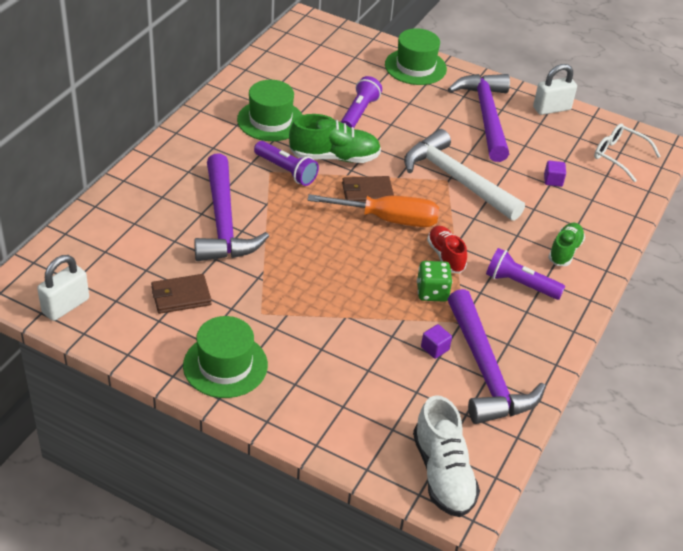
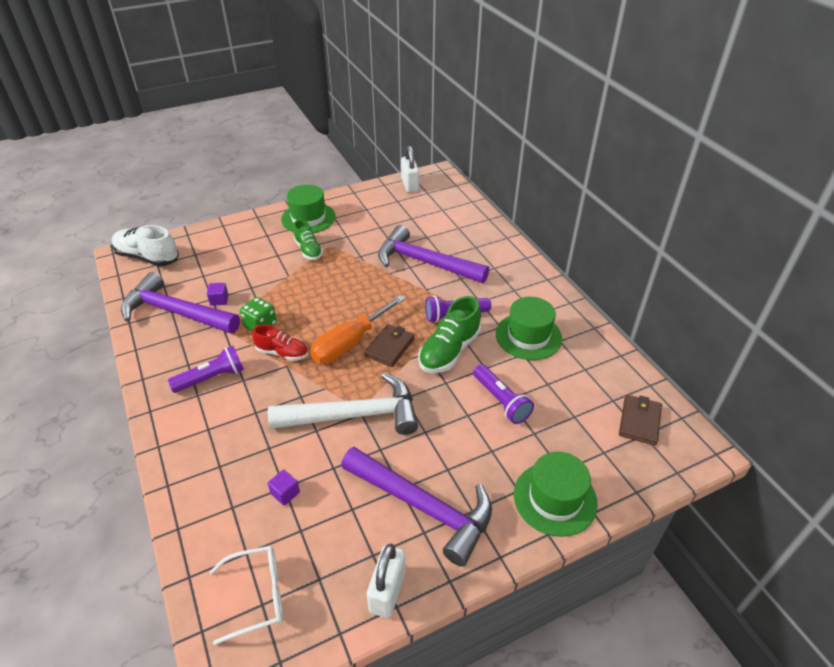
camera: 130 degrees right, 0 degrees up
(181, 296) = (376, 222): brown wallet -> brown wallet (639, 421)
(564, 251) = (206, 432): green shoe -> green shoe (308, 250)

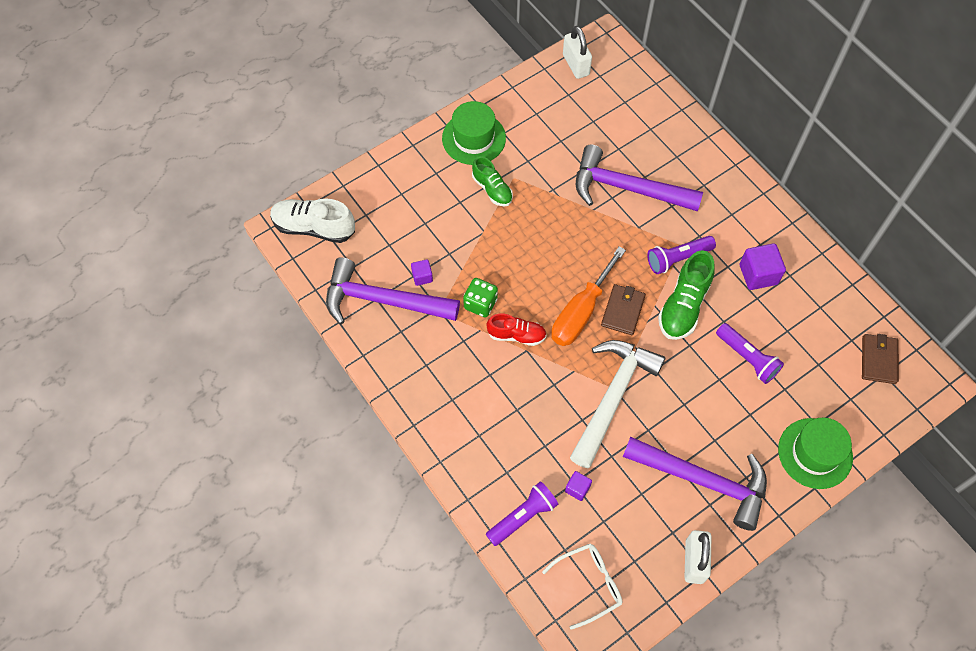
camera: 10 degrees left, 20 degrees up
(211, 378) = (457, 377): purple flashlight -> purple flashlight (522, 517)
(354, 415) = (612, 397): white hammer -> white hammer turned 45 degrees counterclockwise
(528, 336) = (758, 274): green hat -> purple cube

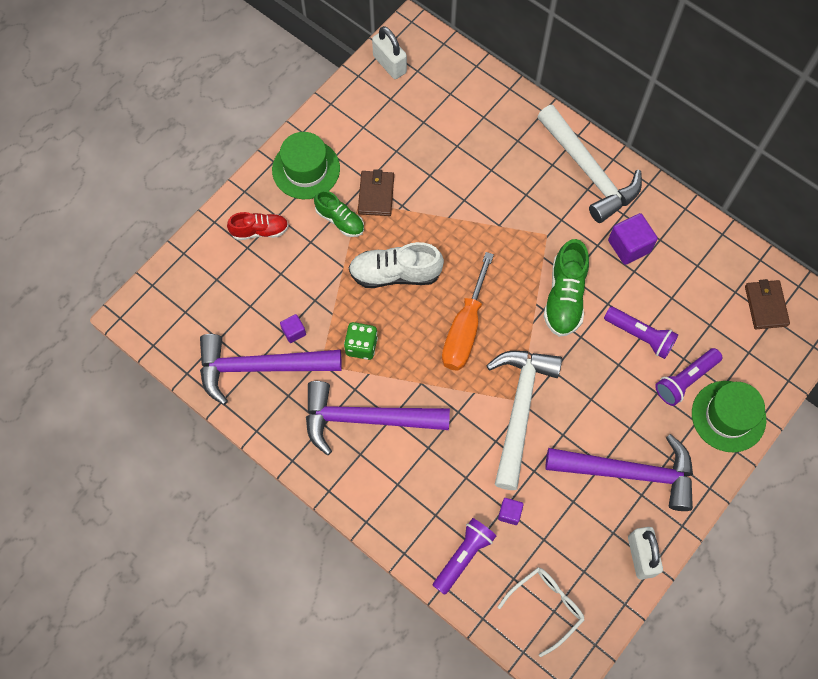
camera: 15 degrees left, 5 degrees up
(314, 227) = (166, 306): white shoe -> white shoe (395, 274)
(516, 335) = (406, 370): red shoe -> red shoe (260, 231)
(623, 311) = (506, 317): brown wallet -> brown wallet (376, 194)
(627, 188) = (477, 186): purple hammer -> purple hammer (366, 419)
(678, 258) = (546, 249): purple flashlight -> purple flashlight (685, 380)
(737, 198) = (588, 171): none -> white hammer

